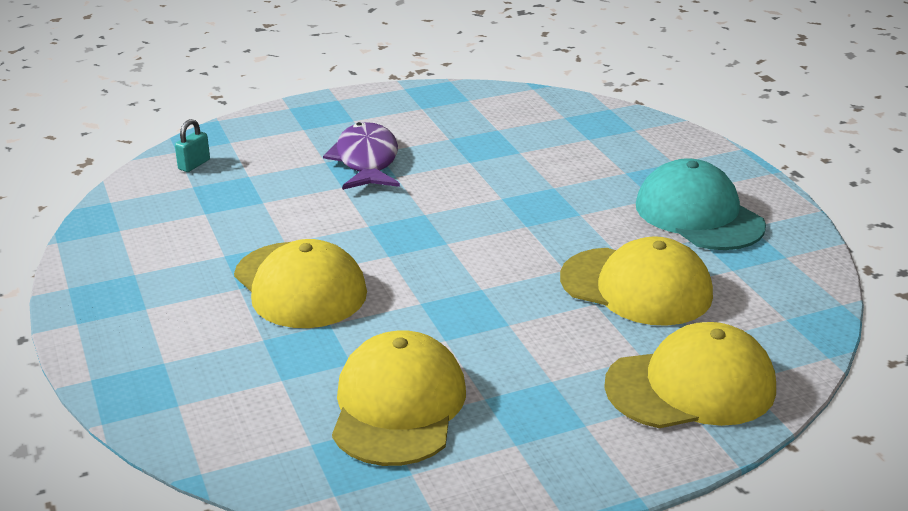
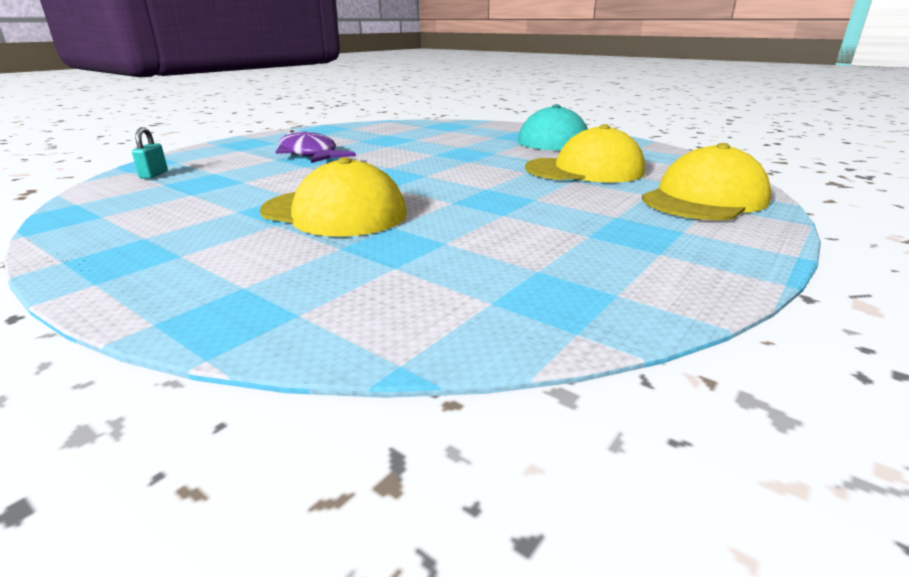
camera: 30 degrees left, 5 degrees down
(398, 406) = (529, 256): yellow cap -> none

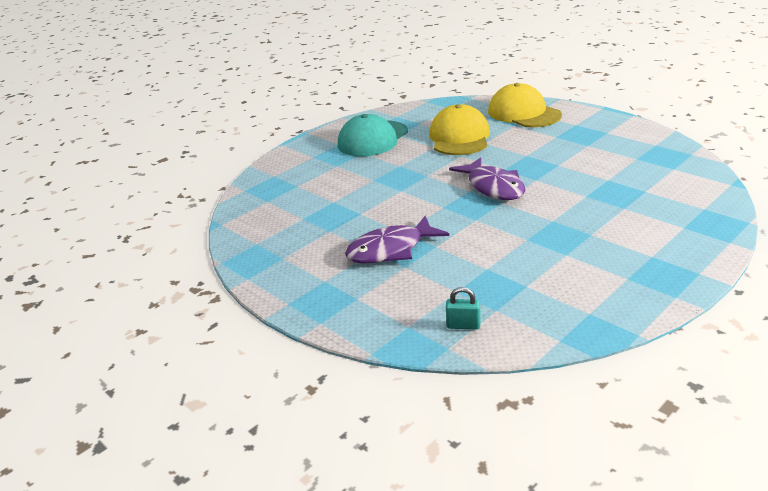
camera: 80 degrees left, 5 degrees up
(334, 212) = (564, 216): yellow cap -> none
(432, 183) = (493, 187): none -> purple fish

